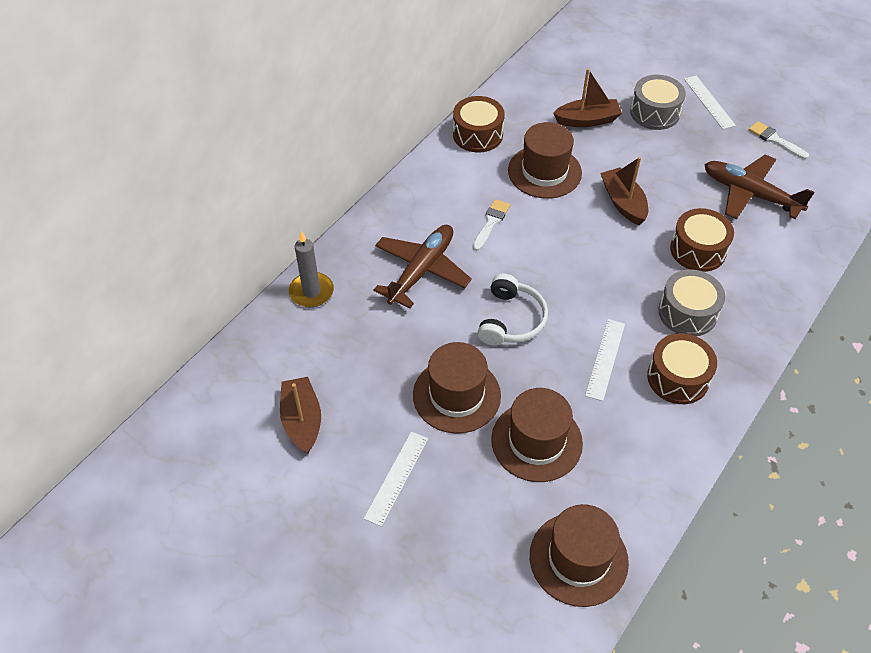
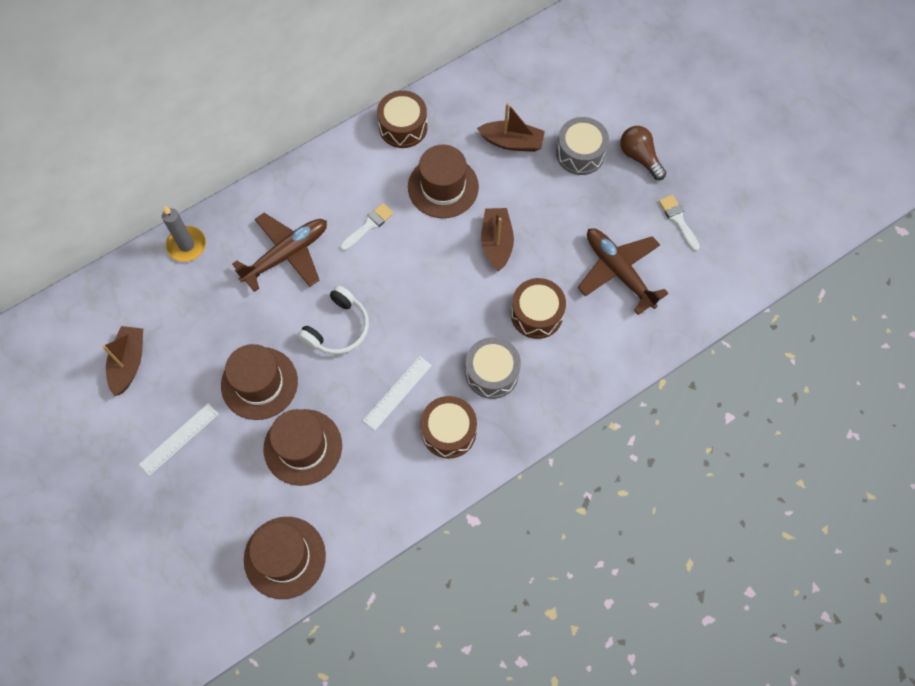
camera: 20 degrees right, 15 degrees up
(709, 102) = (639, 157): white ruler -> brown light bulb

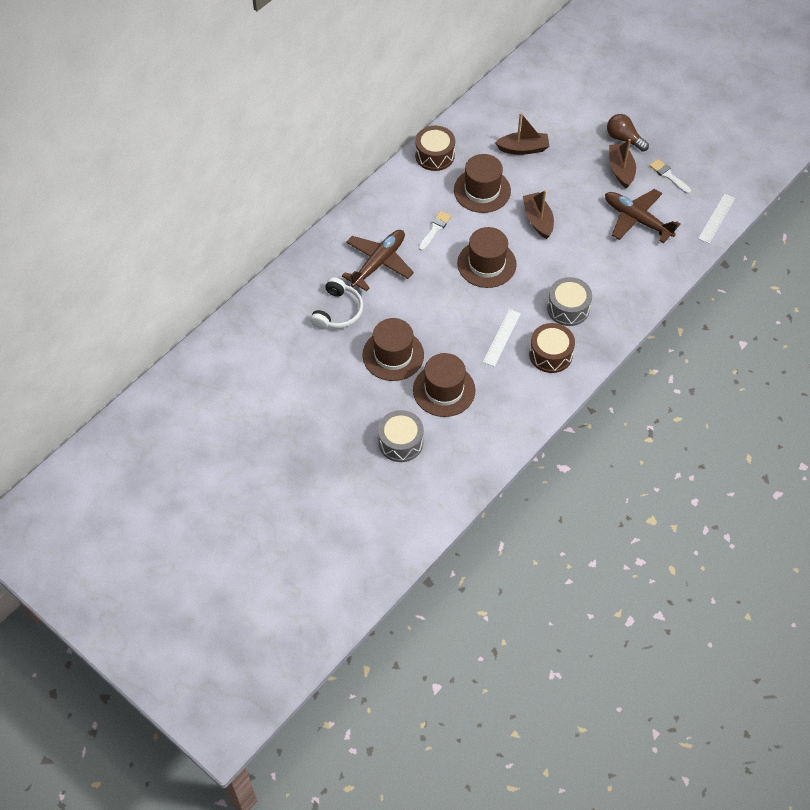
camera: 15 degrees left, 10 degrees down
(129, 363) = (285, 364): brown boat -> brown boat (621, 170)
(179, 439) = (345, 406): white ruler -> white ruler (716, 218)
(186, 245) = (297, 273): grey candle -> none
(284, 557) = (459, 466): brown hat -> brown hat (486, 264)
(338, 328) = (439, 304): white headphones -> white headphones (338, 311)
(536, 314) = (586, 261): brown drum -> none
(580, 153) = (578, 145): grey drum -> grey drum (400, 442)

